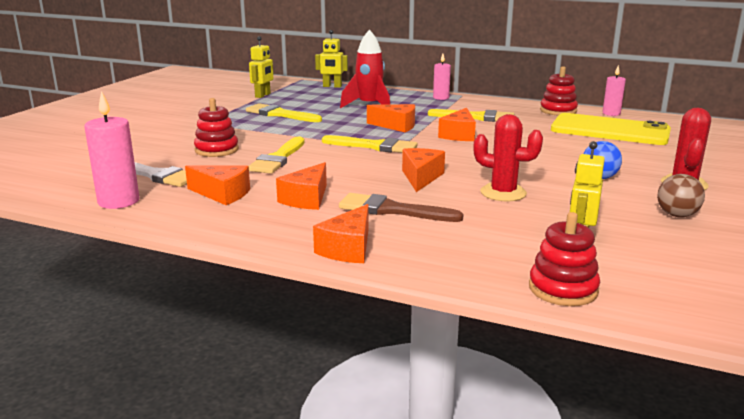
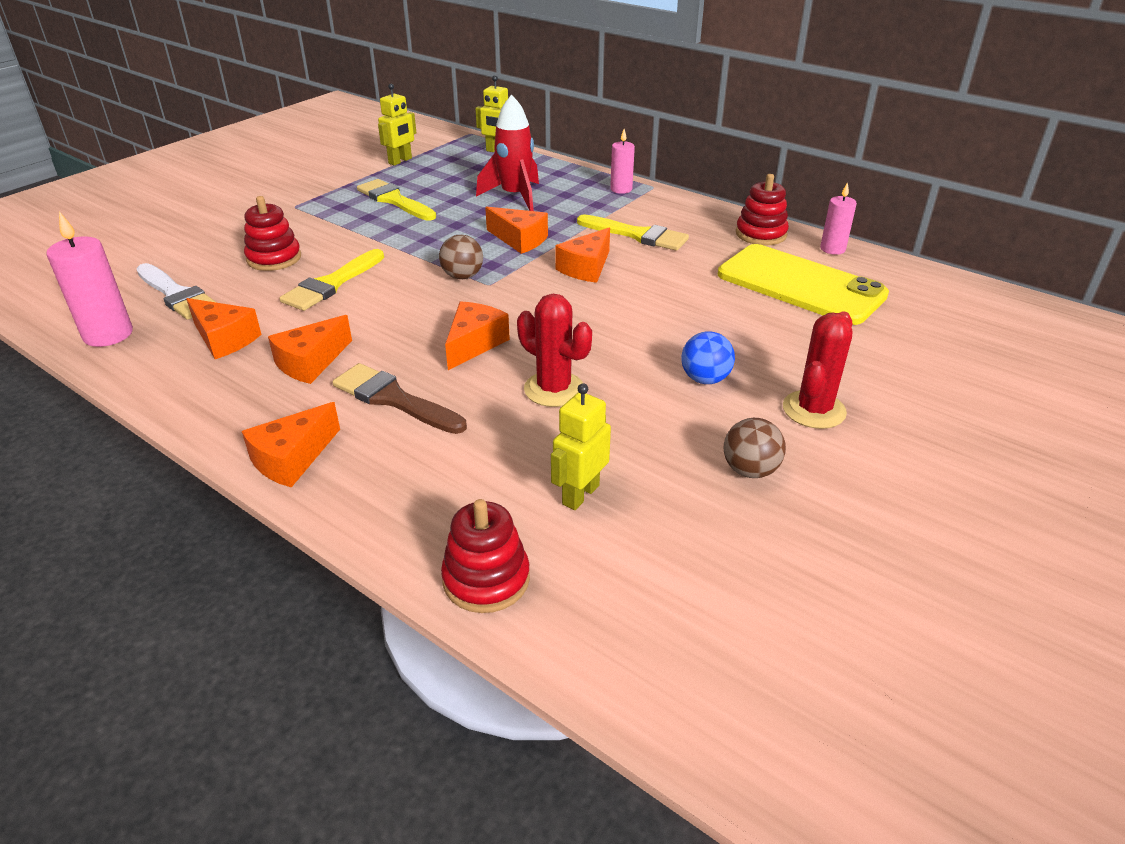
camera: 15 degrees right, 15 degrees up
(374, 146) = (462, 276): yellow brush -> brown ball

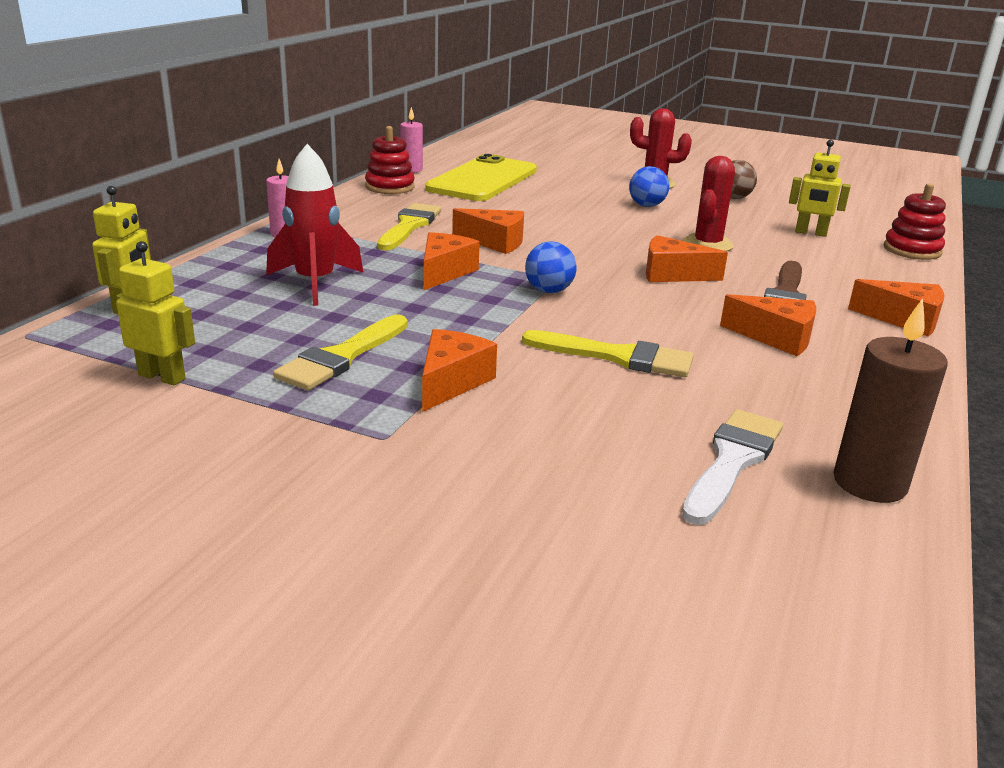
camera: 105 degrees left, 10 degrees down
(108, 335) = (869, 483): pink candle -> brown candle
(224, 339) = (789, 395): orange cheese -> orange cheese (451, 382)
(274, 258) = (577, 411): red stacking toy -> none
(462, 276) = (549, 291): brown ball -> blue ball

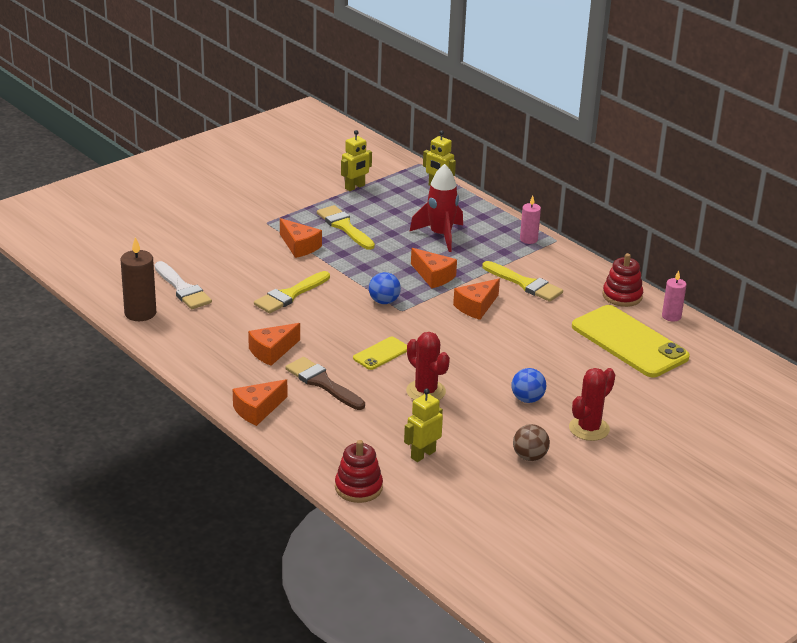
camera: 115 degrees right, 5 degrees up
(672, 274) = (381, 354): orange cheese -> yellow phone

